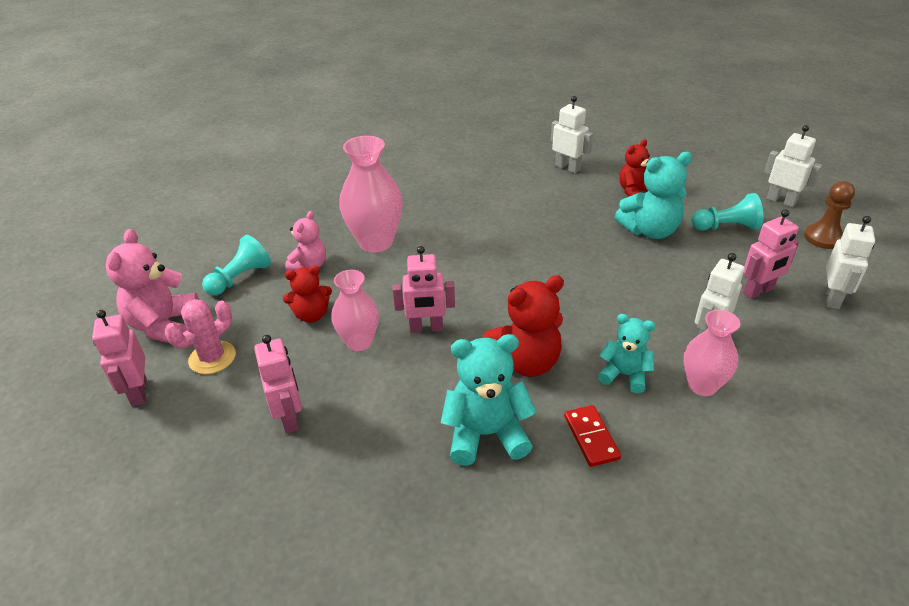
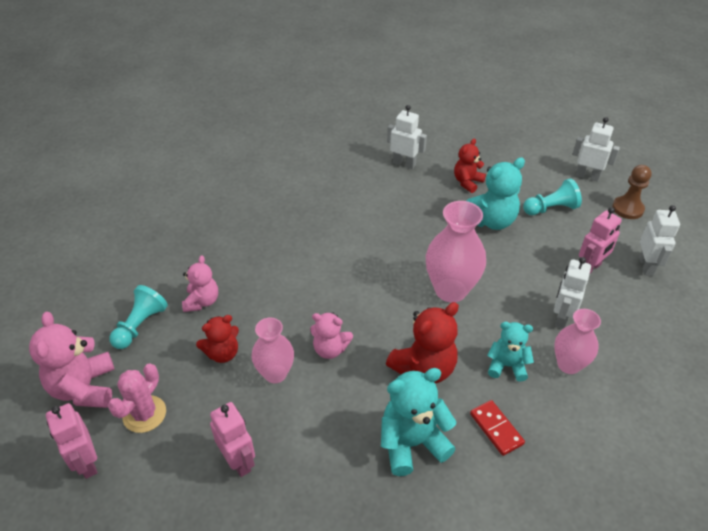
camera: 15 degrees left, 5 degrees up
(376, 242) = (256, 267): pink vase -> pink vase (450, 290)
(426, 328) = (330, 349): pink robot -> pink teddy bear

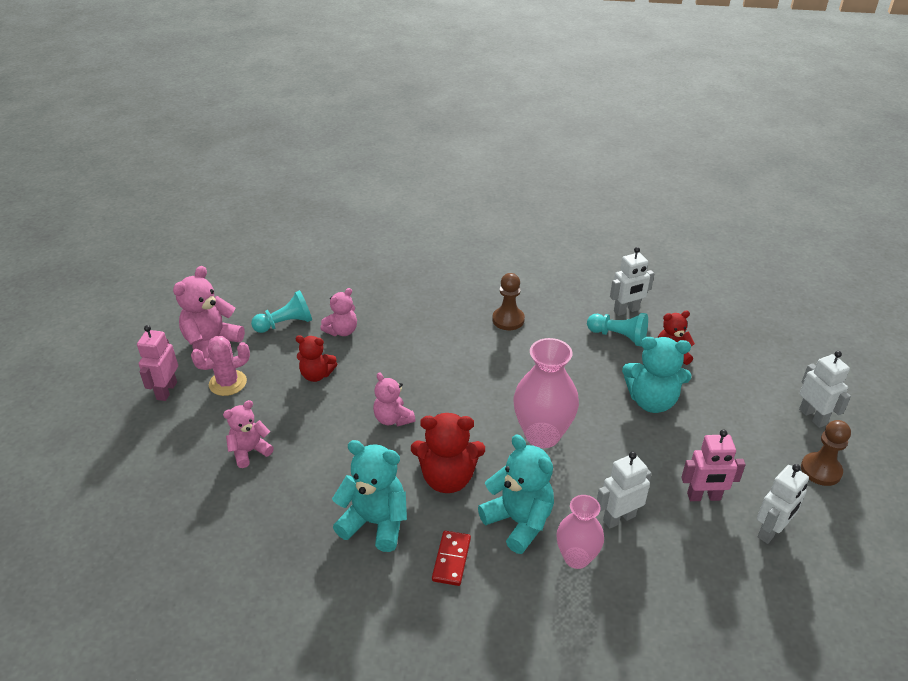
camera: 40 degrees right, 5 degrees down
(238, 461) = (250, 451): pink robot -> pink teddy bear
(275, 373) = (336, 411): pink vase -> none
(329, 215) = (508, 320): none -> brown pawn
(404, 163) = (626, 310): white robot -> white robot turned 90 degrees clockwise
(507, 366) = (519, 521): turquoise teddy bear -> turquoise teddy bear, size x1.58
(550, 209) = (730, 424): turquoise pawn -> turquoise pawn (618, 336)

